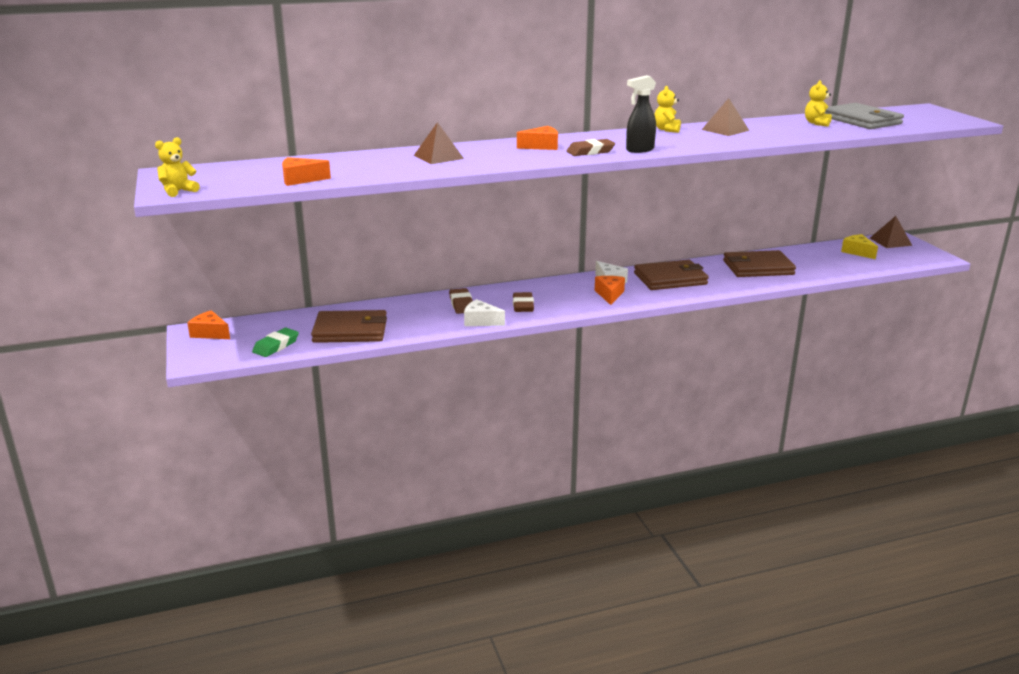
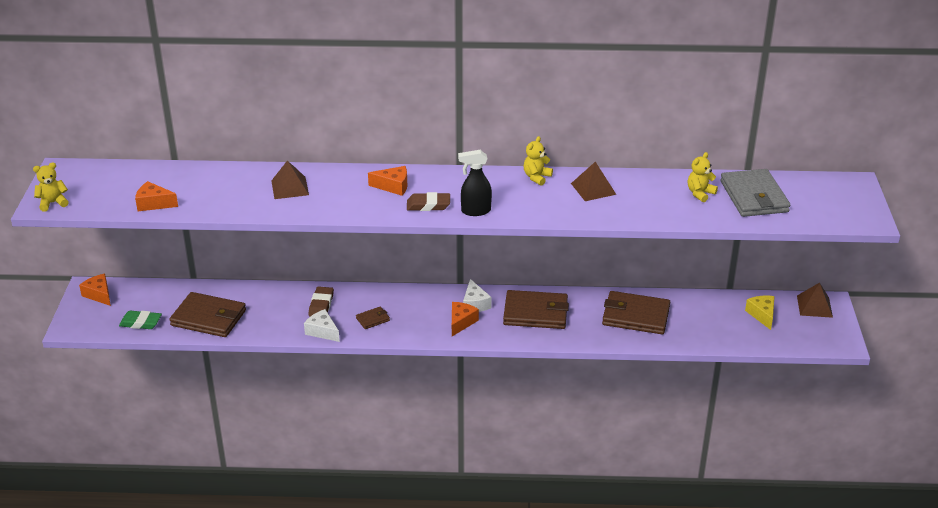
camera: 20 degrees right, 10 degrees up
(276, 346) = (141, 323): green eraser -> green eraser turned 45 degrees clockwise
(523, 305) = (373, 319): brown eraser -> brown wallet

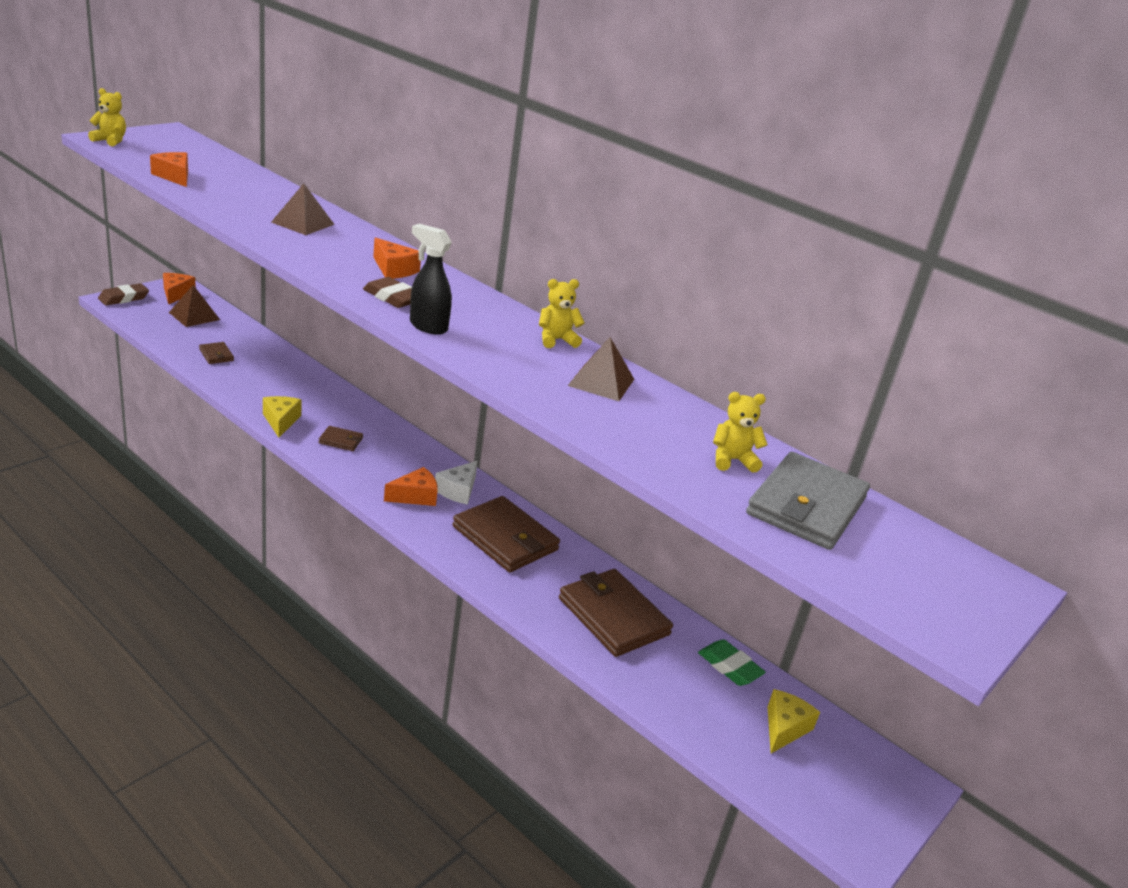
camera: 35 degrees right, 5 degrees down
(141, 323) = (163, 327): green eraser -> green eraser (729, 667)
(209, 318) = (216, 355): brown wallet -> brown wallet, size x0.46
(321, 305) = (320, 402): brown eraser -> brown eraser (124, 298)
(322, 331) = (281, 421): white cheese -> yellow cheese
(814, 306) = (881, 771): brown pyramid -> brown pyramid (194, 316)

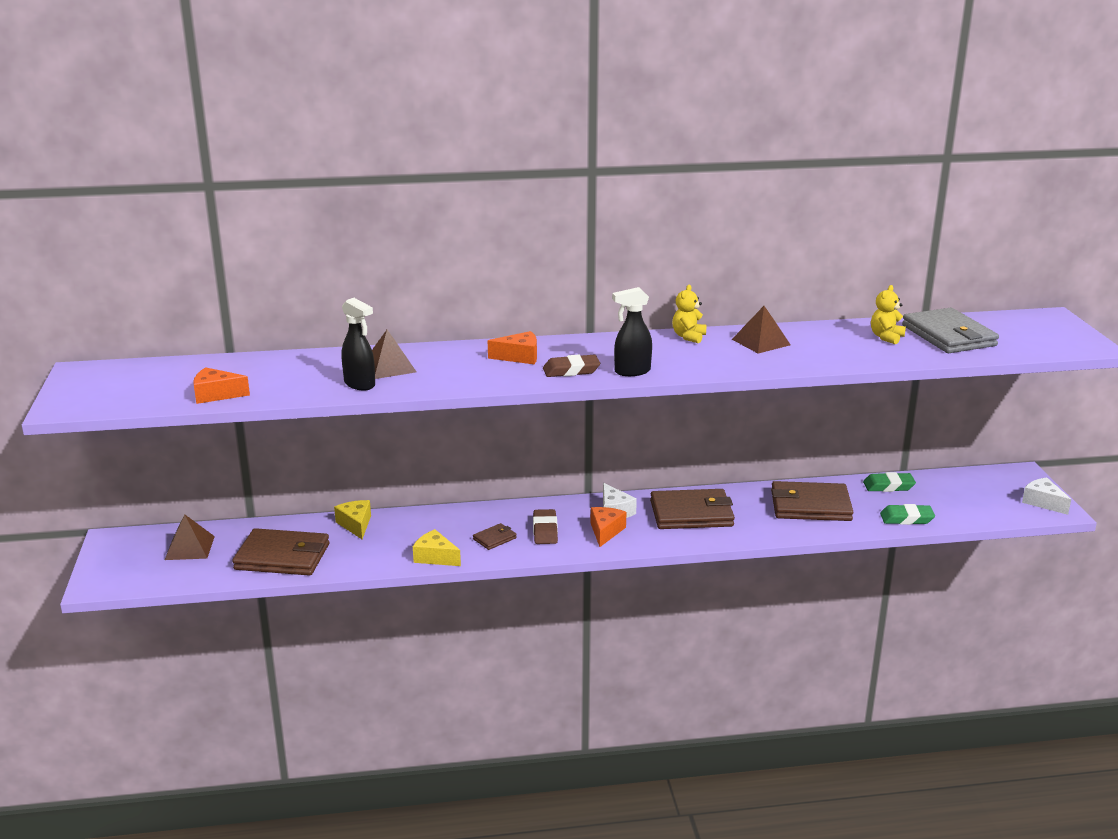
camera: 45 degrees left, 5 degrees down
(110, 141) = (77, 404): yellow teddy bear -> none
(124, 298) = (101, 577): brown eraser -> brown eraser (545, 530)
(176, 294) = (129, 545): orange cheese -> none
(216, 355) = (282, 557): brown wallet -> brown wallet, size x2.20
(252, 219) = (360, 384): none -> black spray bottle
(671, 702) = (906, 518): none -> green eraser
(784, 728) = (953, 491): yellow cheese -> yellow cheese (356, 525)
(862, 826) = (1043, 502): none -> white cheese

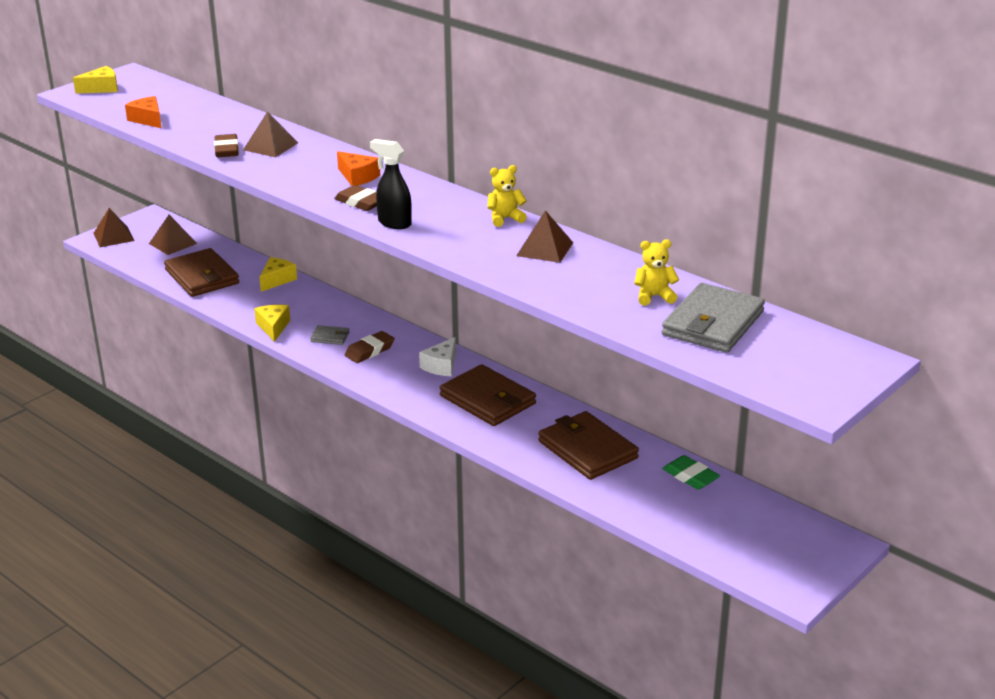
camera: 50 degrees right, 5 degrees up
(88, 392) = (101, 88): none -> yellow cheese
(112, 573) = (114, 237): none -> brown pyramid
(360, 384) = (226, 150): black spray bottle -> brown eraser
(494, 538) = (330, 337): brown wallet -> grey wallet
(605, 531) = (404, 375): orange cheese -> none
(906, 518) = (639, 508): green eraser -> none
(1043, 502) = (798, 577): white cheese -> none

